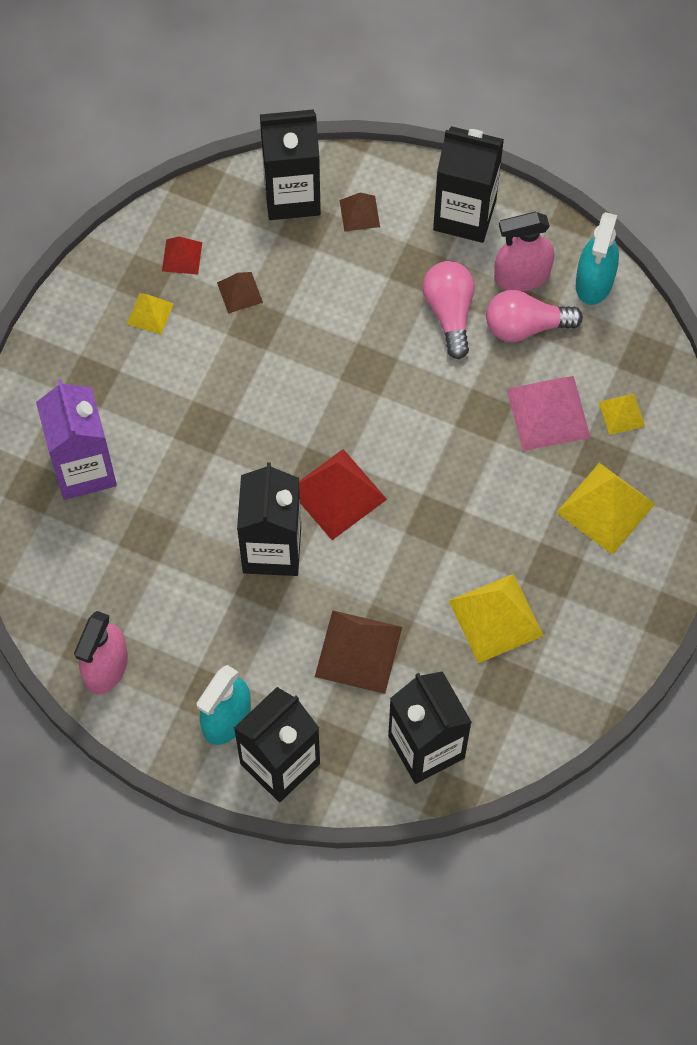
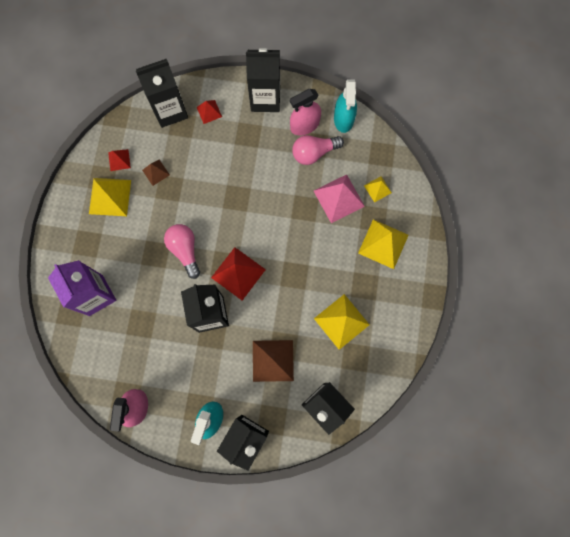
camera: 15 degrees left, 10 degrees up
(150, 313) = (110, 196): yellow pyramid -> yellow pyramid, size x1.86
(359, 213) = (209, 112): brown pyramid -> red pyramid
(450, 312) = (272, 155): pink light bulb -> pink light bulb (185, 250)

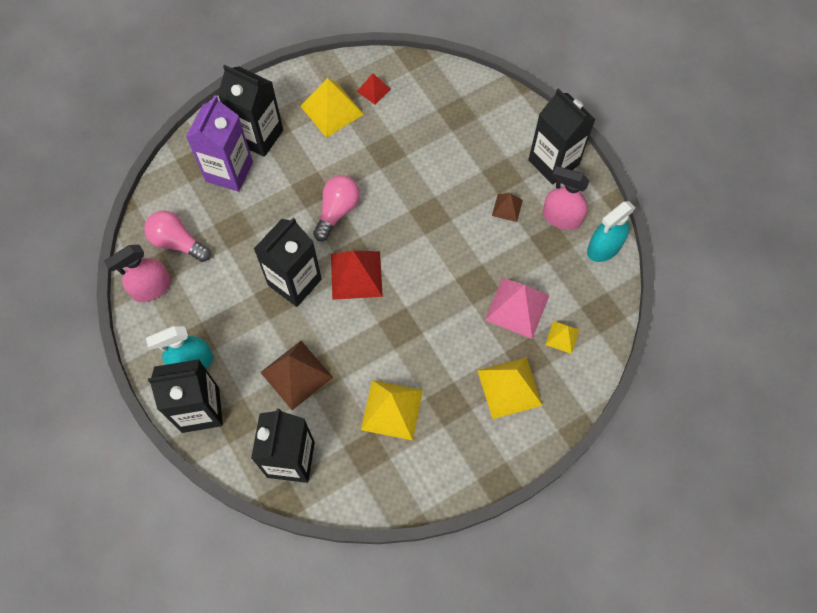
camera: 50 degrees right, 10 degrees down
(156, 172) = (390, 128): brown pyramid -> brown pyramid (507, 207)
(170, 110) = (461, 93): black carton -> black carton (258, 136)
(209, 112) = (492, 125): red pyramid -> none
(314, 153) = (542, 248): pink light bulb -> pink light bulb (177, 242)

